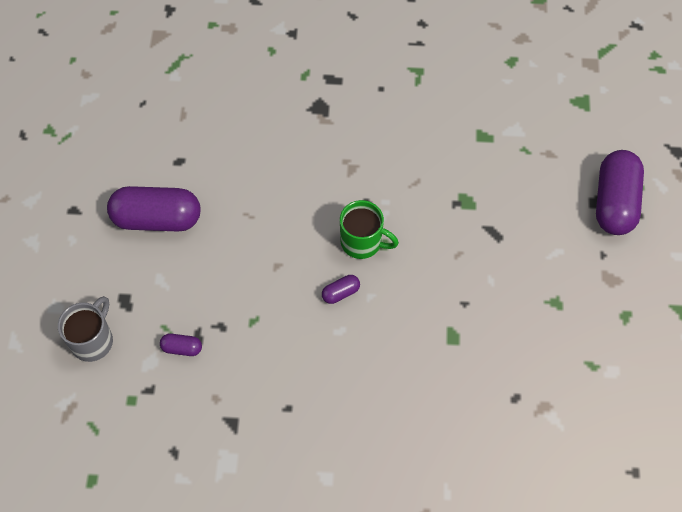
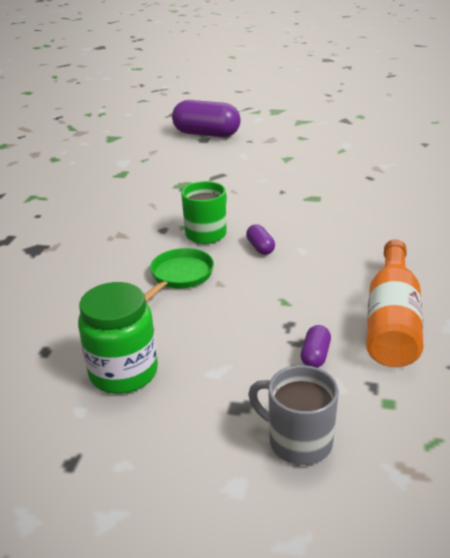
camera: 80 degrees left, 30 degrees down
(157, 219) = (123, 372): purple capsule -> green jar
(231, 408) = (392, 320): none -> orange bottle
(285, 232) = (180, 276): none -> green pan

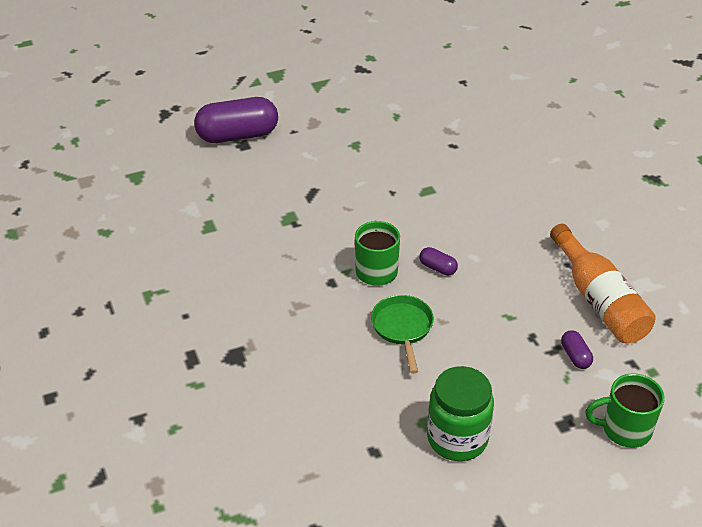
camera: 35 degrees left, 10 degrees up
(298, 441) = (624, 429): grey mug -> green mug

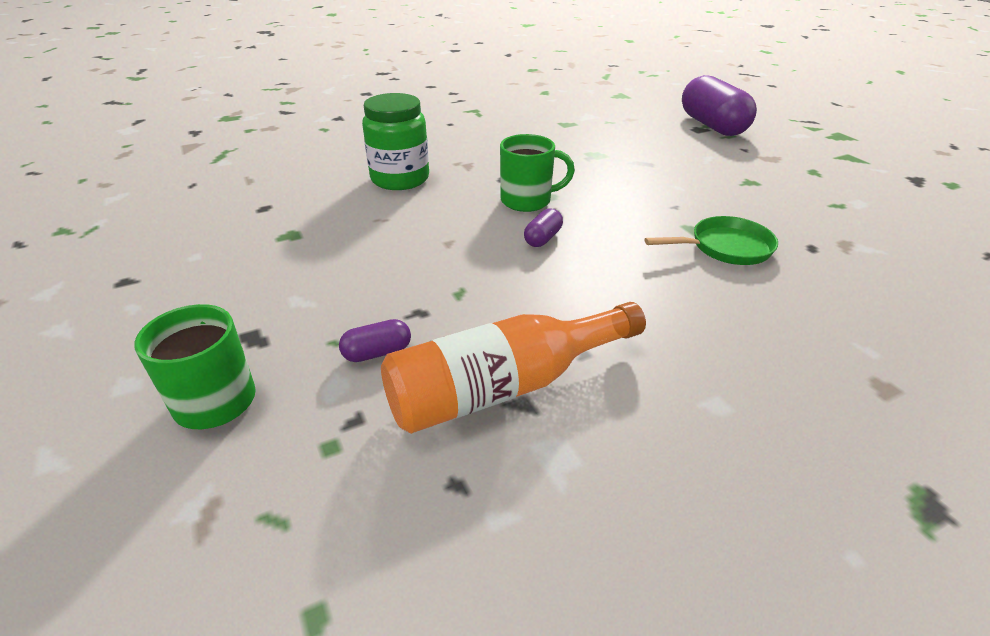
camera: 85 degrees right, 5 degrees down
(402, 328) = (435, 218): green pan -> green pan (725, 248)
(457, 438) = (260, 253): green jar -> green jar (400, 179)

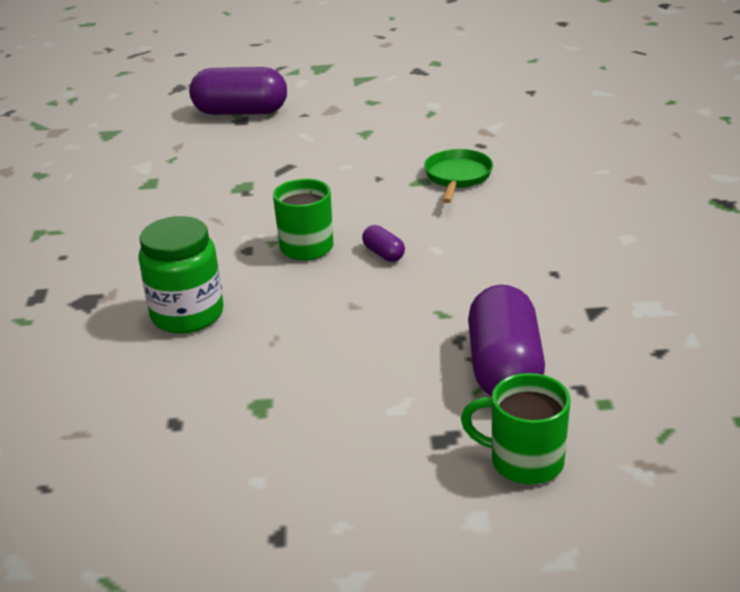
camera: 65 degrees left, 5 degrees down
(377, 353) = (504, 368): purple capsule -> purple capsule, size x2.30
(505, 386) = (574, 314): orange bottle -> none

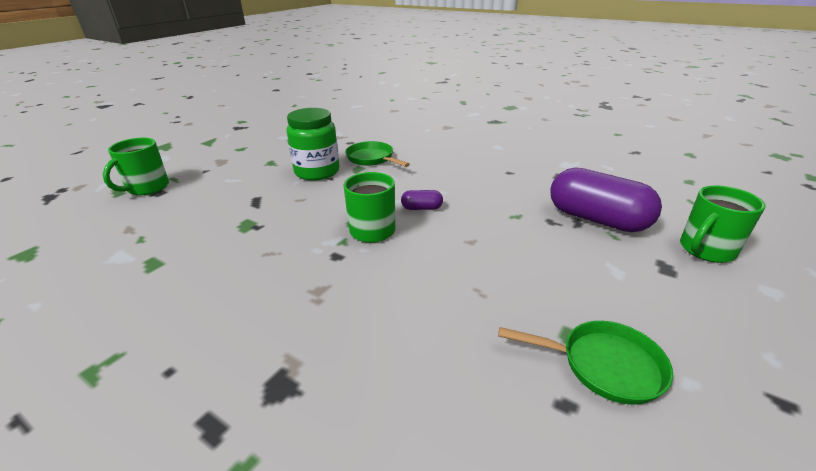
camera: 55 degrees left, 0 degrees up
(187, 315) = (391, 324): green jar -> green jar (317, 172)
(237, 431) = (604, 365): none -> green pan
(240, 112) = (147, 188): purple capsule -> green mug

